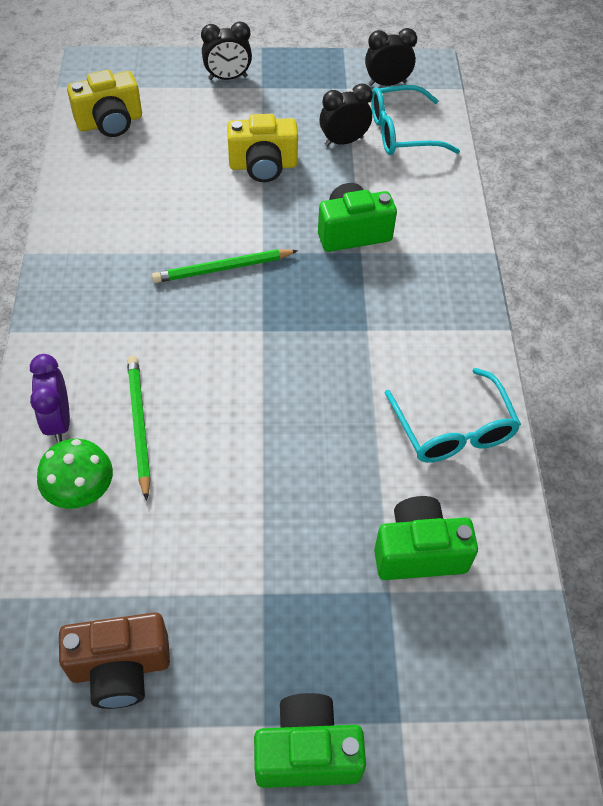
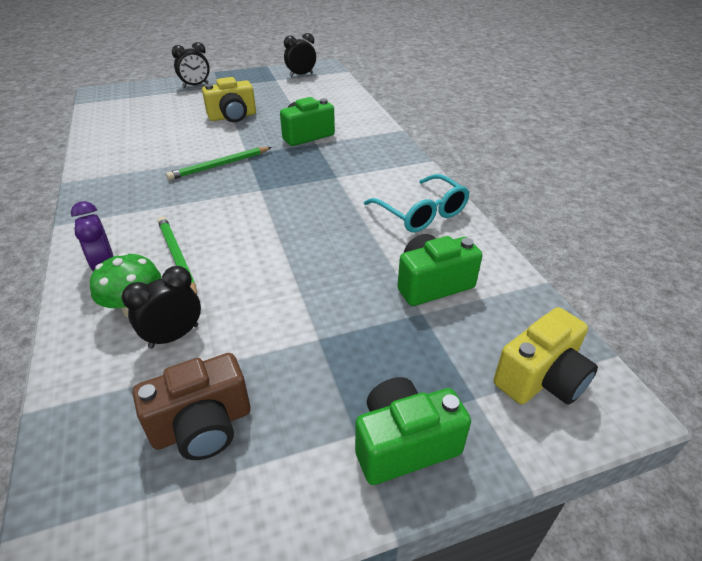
camera: 15 degrees left, 15 degrees down
(110, 122) = (116, 114): yellow camera -> yellow camera (541, 378)
(343, 141) = (283, 100): black clock -> black clock (174, 336)
(402, 132) = (320, 91): turquoise glasses -> none

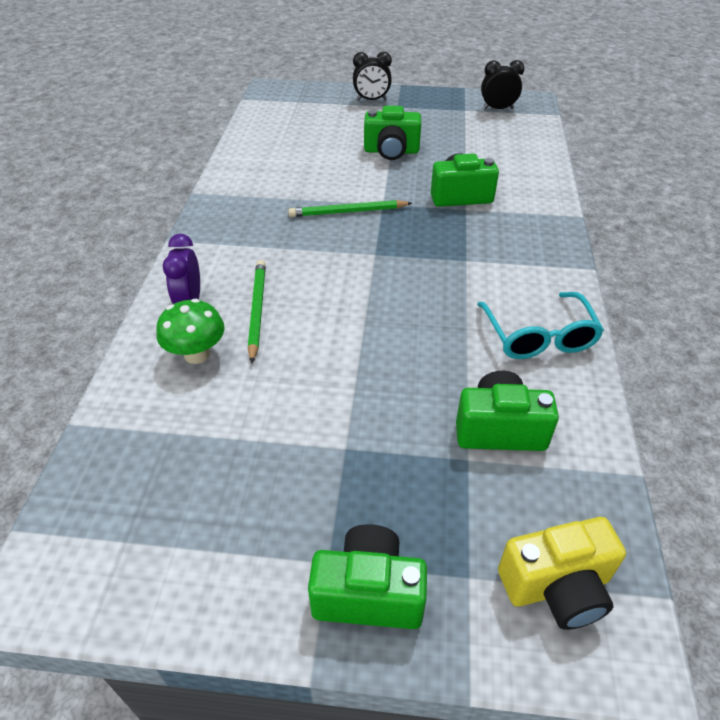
camera: 25 degrees right, 5 degrees up
(174, 336) = (216, 395): black clock -> none
(202, 426) = (199, 495): brown camera -> none
(232, 117) = (391, 151): yellow camera -> green camera

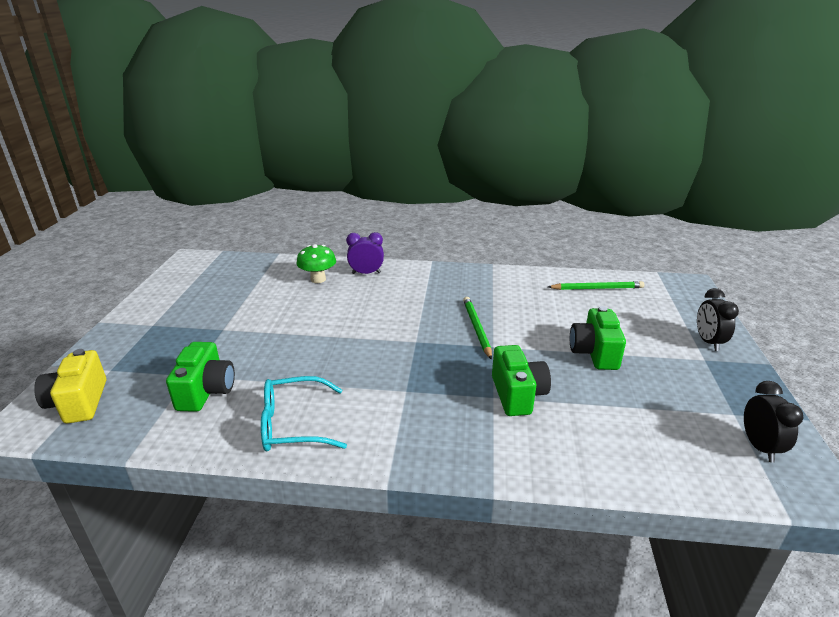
camera: 90 degrees right, 15 degrees down
(257, 310) = (354, 295): green pencil -> green pencil (597, 288)
(368, 593) = (127, 336): green camera -> none

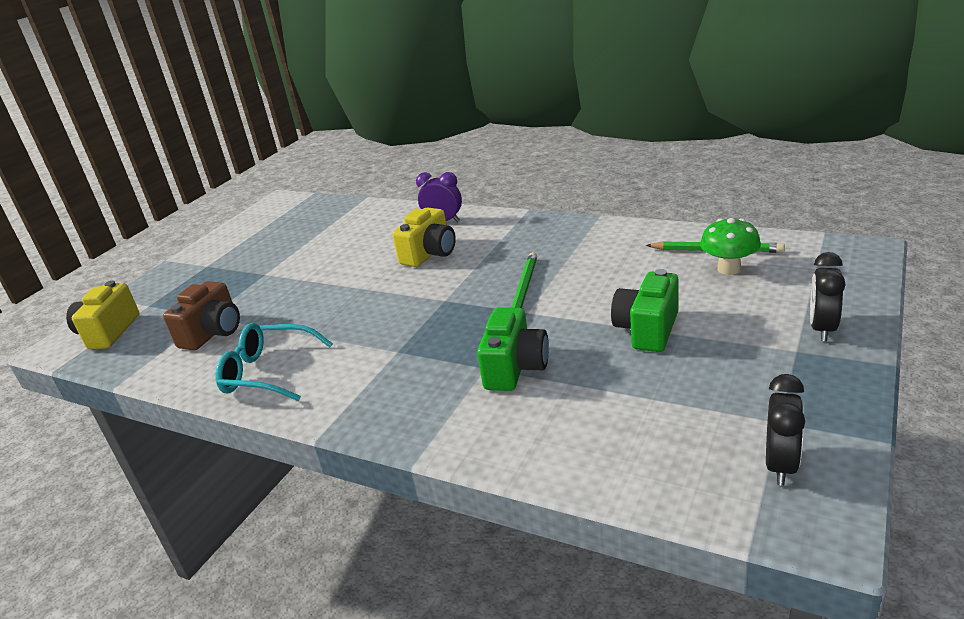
camera: 25 degrees right, 0 degrees up
(206, 391) = (213, 333): green camera -> brown camera
(318, 279) = (388, 226): green mushroom -> green mushroom (729, 269)
(374, 302) = (430, 254): none -> yellow camera

